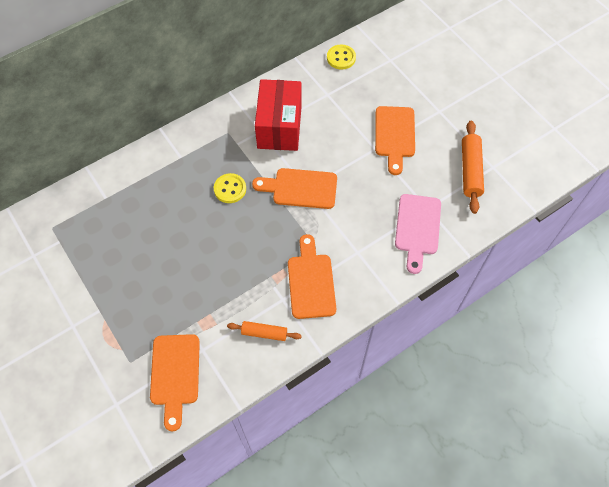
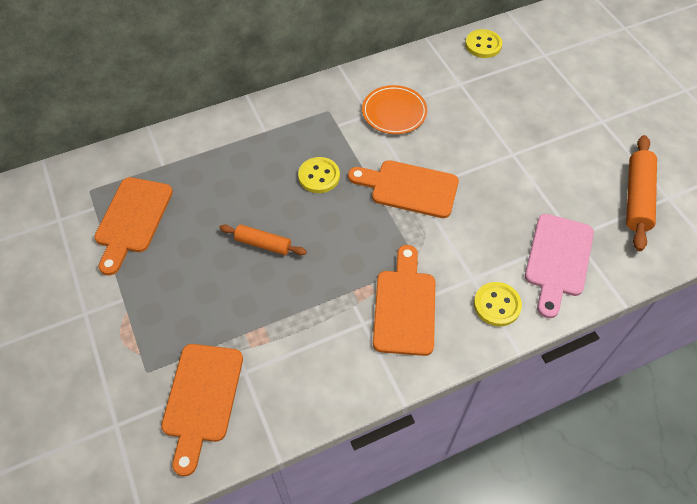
camera: 10 degrees right, 5 degrees down
(264, 333) = (331, 363): orange rolling pin -> orange rolling pin (263, 244)
(279, 127) = (394, 112): red box -> orange plate
(377, 270) = (497, 305): none -> yellow button
(394, 135) = (540, 142): orange cutting board -> orange cutting board (132, 219)

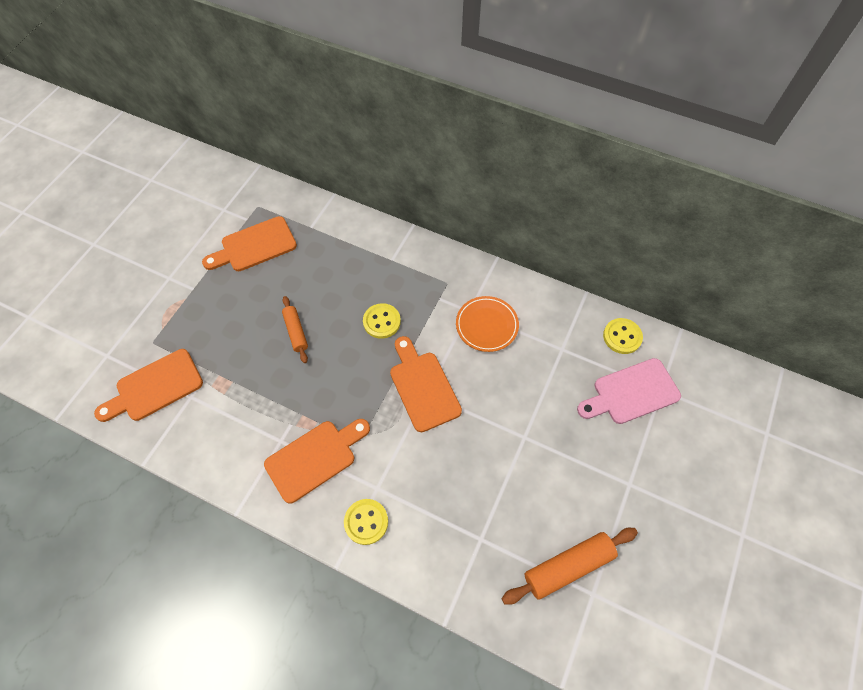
camera: 50 degrees right, 5 degrees up
(558, 259) = (446, 541): pink cutting board -> pink cutting board (631, 393)

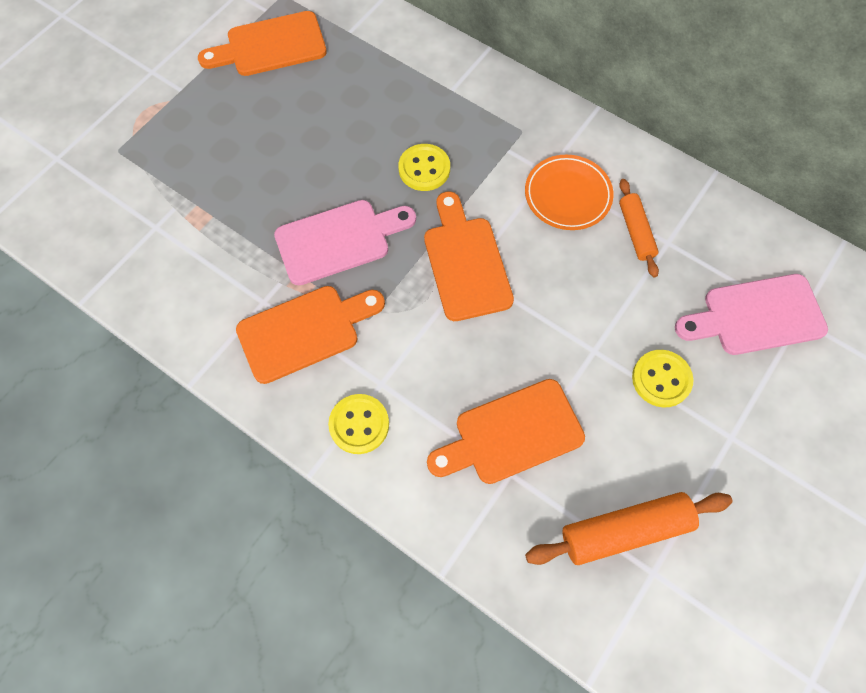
camera: 10 degrees right, 5 degrees up
(155, 387) = (111, 208): orange cutting board -> orange cutting board (512, 434)
(296, 332) = (307, 165): orange rolling pin -> orange rolling pin (635, 232)
(328, 385) = (339, 240): none -> pink cutting board
(622, 337) = (756, 239): yellow button -> yellow button (661, 379)

